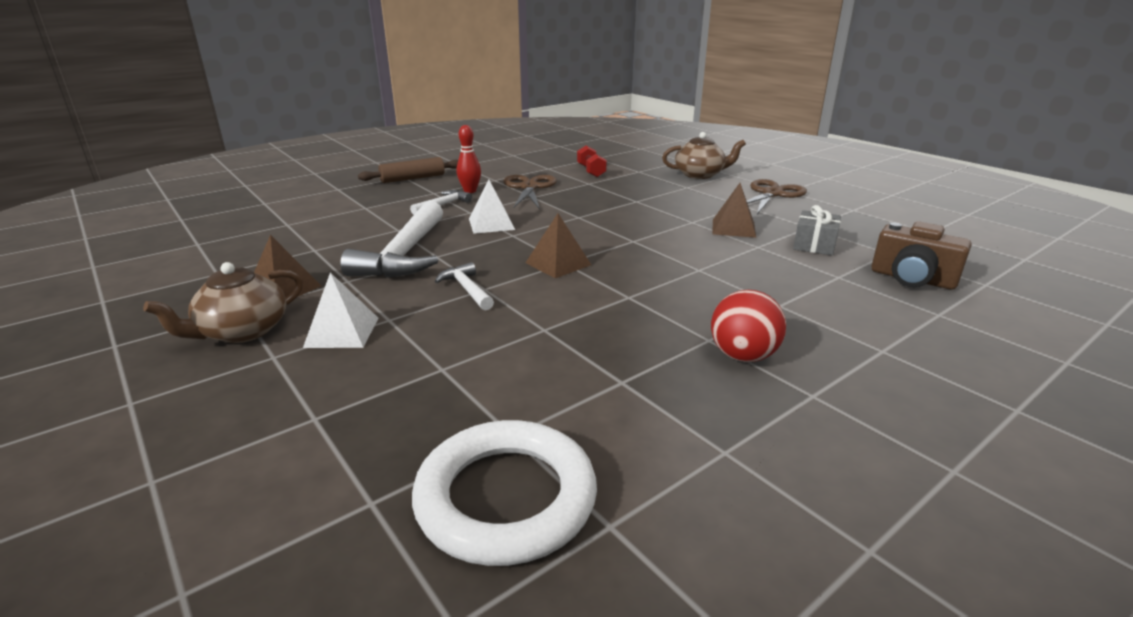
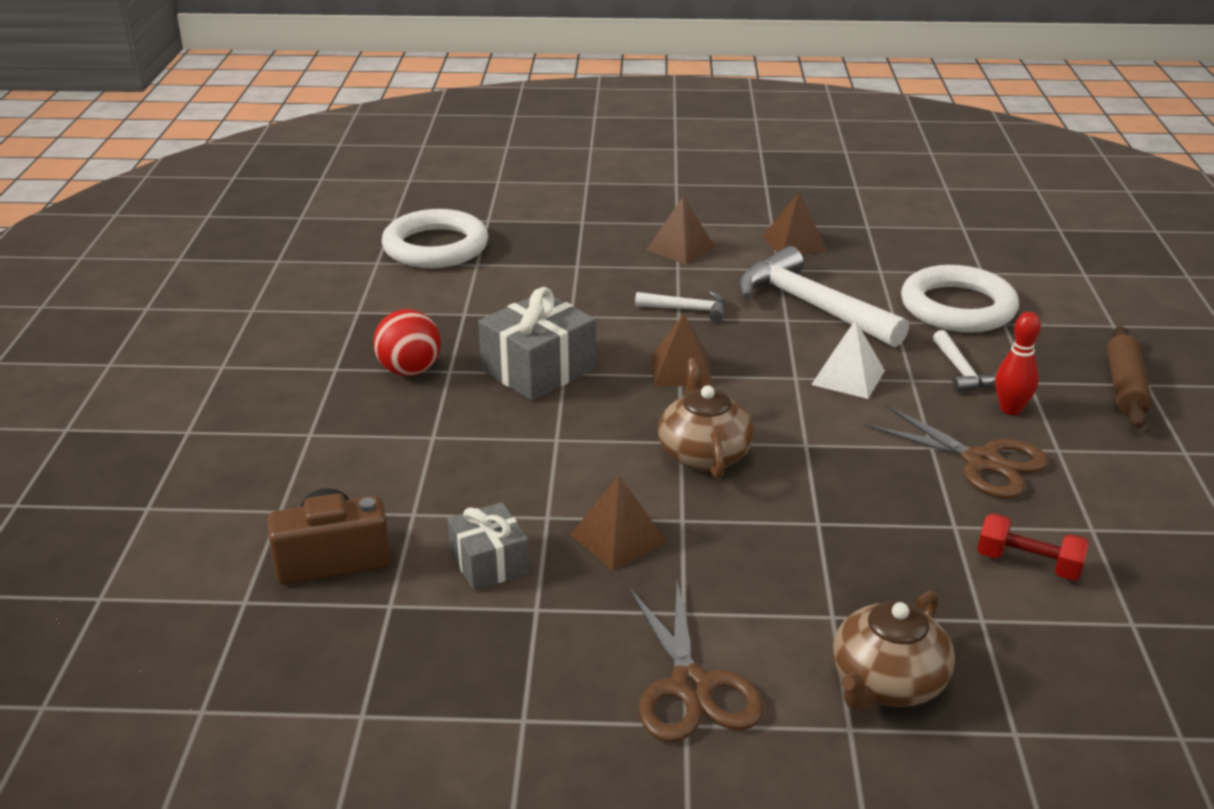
camera: 130 degrees right, 5 degrees up
(242, 331) = (731, 220): brown teapot -> brown teapot (704, 453)
(342, 332) = (680, 248): white pyramid -> brown pyramid
(355, 220) = (957, 307): none -> white ring
(641, 306) = (538, 369): none -> grey gift

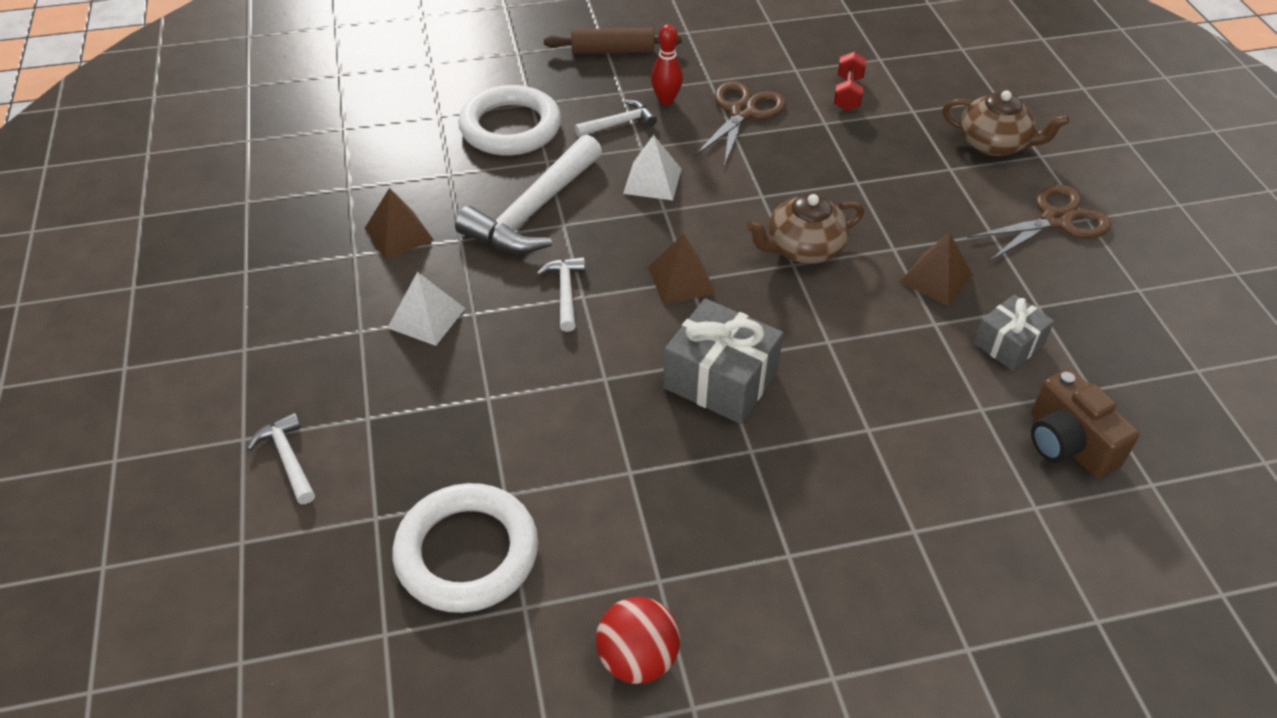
camera: 105 degrees left, 15 degrees up
(409, 371) = (765, 484): red ball -> red ball (637, 659)
(559, 195) = (288, 459): none -> white hammer
(680, 248) = (426, 318): brown pyramid -> white pyramid

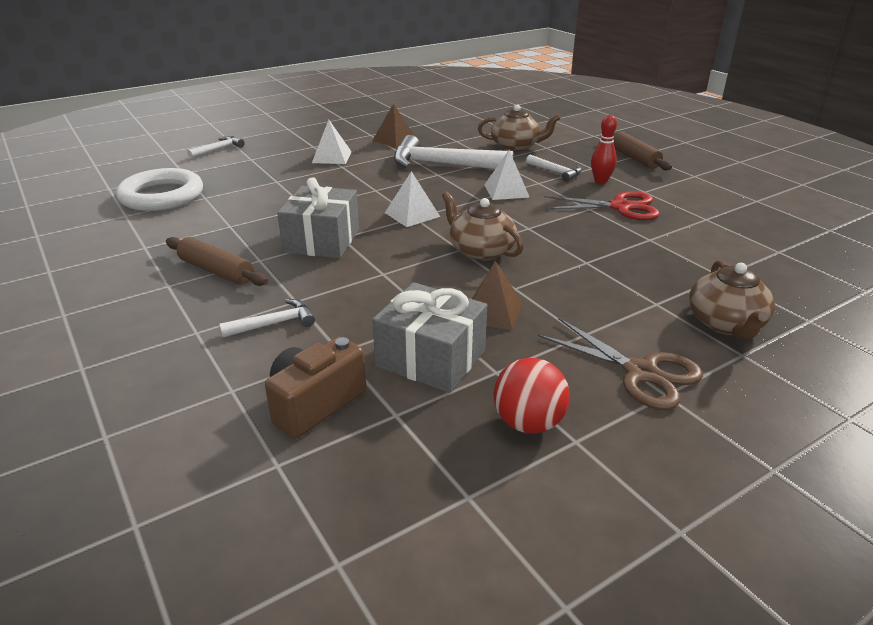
camera: 70 degrees right, 15 degrees down
(510, 127) = (516, 146): white ring -> brown teapot
(565, 292) = (375, 184): white hammer -> white hammer (274, 324)
(637, 659) = (86, 250): red ball -> red ball (528, 423)
(681, 280) = (412, 214): brown pyramid -> white pyramid
(743, 112) = (621, 207): brown scissors -> red scissors
(766, 499) = (216, 271): none -> brown rolling pin
(848, 93) = (703, 243): red dumbbell -> none
(1008, 344) = (431, 358): grey gift -> grey gift, size x1.61

